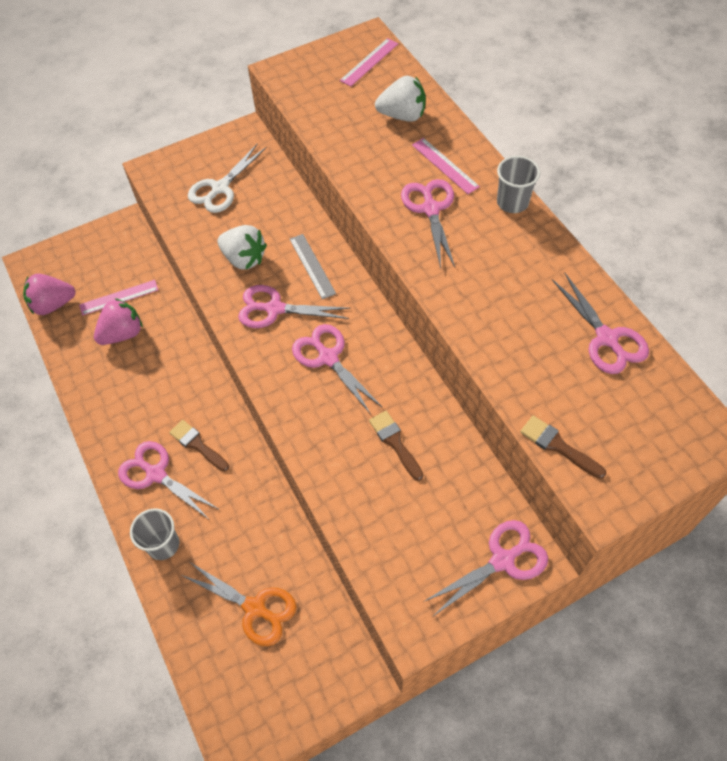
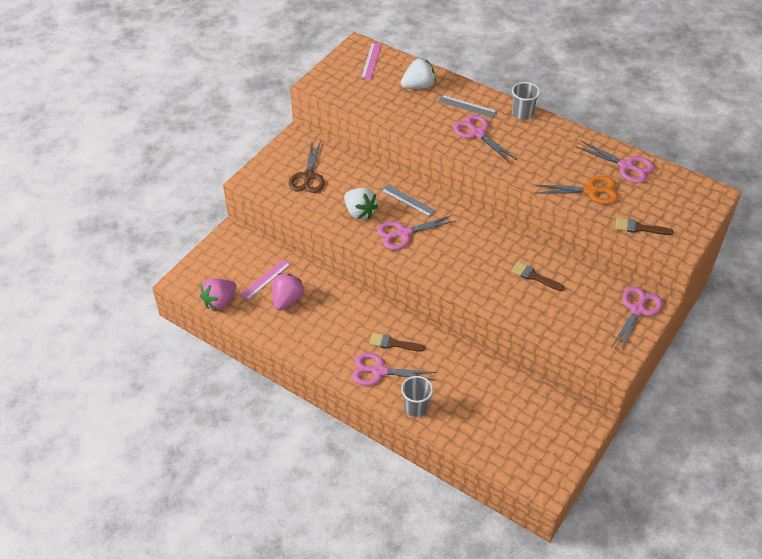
camera: 30 degrees left, 10 degrees down
(220, 188) = (308, 176): white scissors -> brown scissors
(244, 258) = (359, 212): white strawberry -> white strawberry turned 45 degrees clockwise
(255, 608) = (501, 415): orange scissors -> orange scissors (591, 191)
(328, 358) = (459, 248): pink scissors -> none
(445, 165) = (467, 106): pink ruler -> grey ruler

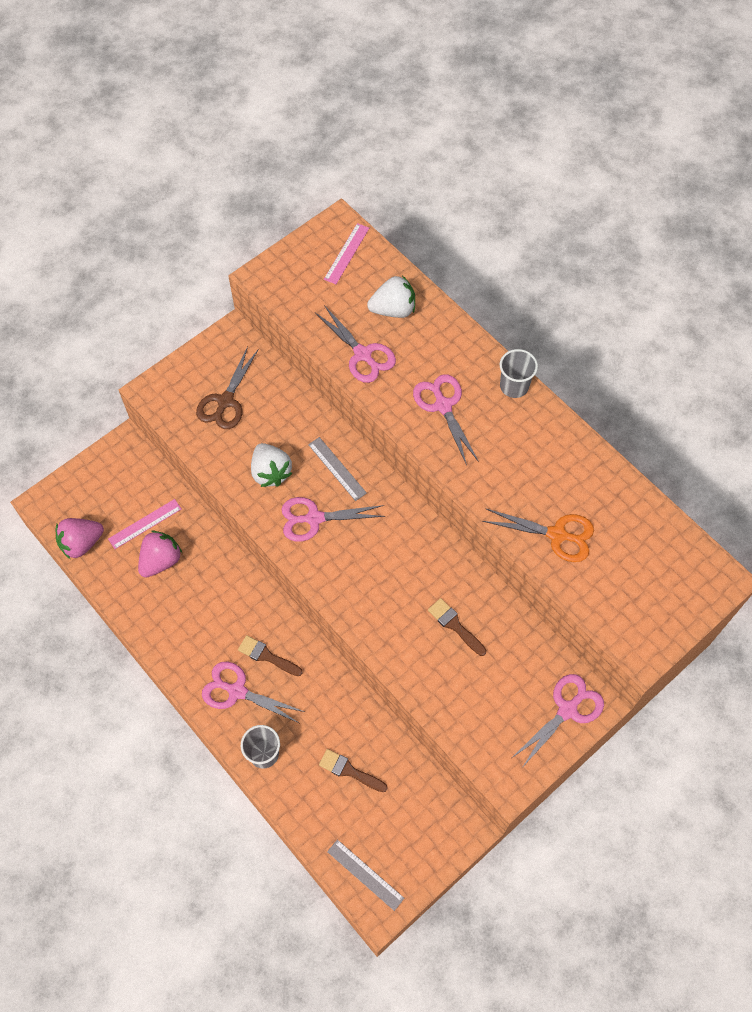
camera: 15 degrees right, 15 degrees up
(467, 106) = (445, 358): grey ruler -> grey ruler (365, 874)
(626, 166) = (619, 506): pink scissors -> pink scissors (362, 354)
(639, 228) = (598, 610): brown brush -> brown brush (349, 771)

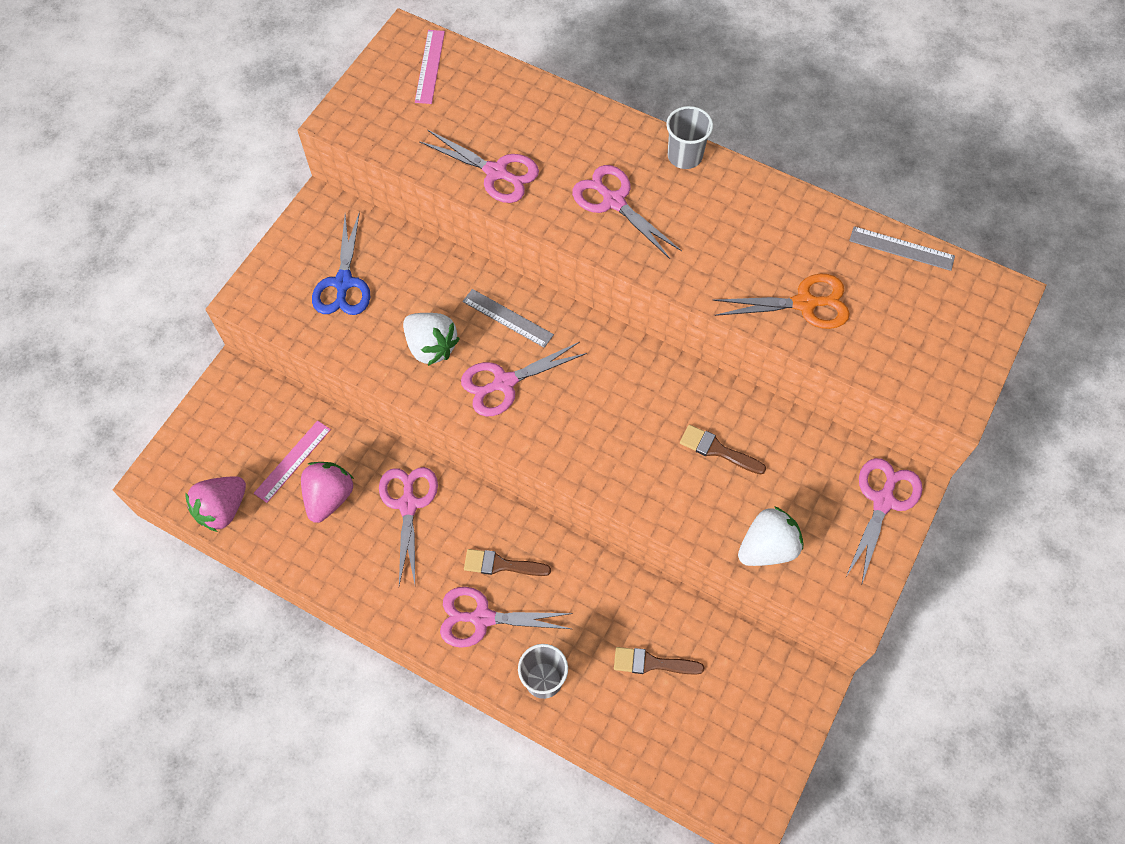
camera: 20 degrees left, 0 degrees up
(216, 586) = (408, 504): none -> pink scissors
(225, 401) = (343, 283): brown scissors -> blue scissors
(365, 874) = (720, 777): grey ruler -> grey ruler (901, 248)
(393, 309) = (511, 113): white strawberry -> white strawberry (767, 548)

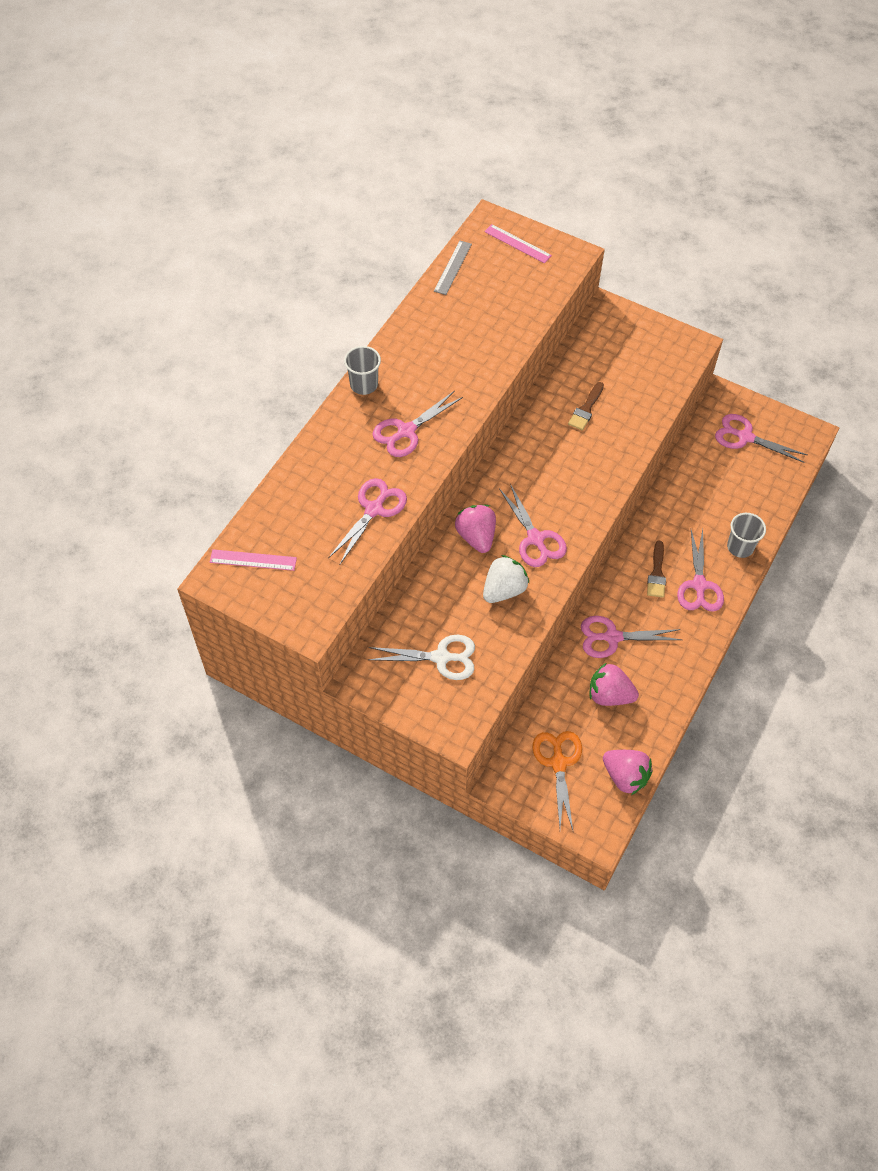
camera: 90 degrees left, 5 degrees down
(292, 461) = (578, 725): pink ruler -> pink ruler (517, 243)
(343, 283) = (441, 657): blue scissors -> white scissors
(507, 318) = (476, 536): grey ruler -> pink strawberry
(652, 663) = (720, 482): brown brush -> none
(767, 548) = (657, 386): white strawberry -> none
(804, 303) = (499, 324): orange scissors -> orange scissors (558, 763)
(883, 501) = (619, 323): pink scissors -> pink scissors (745, 437)

